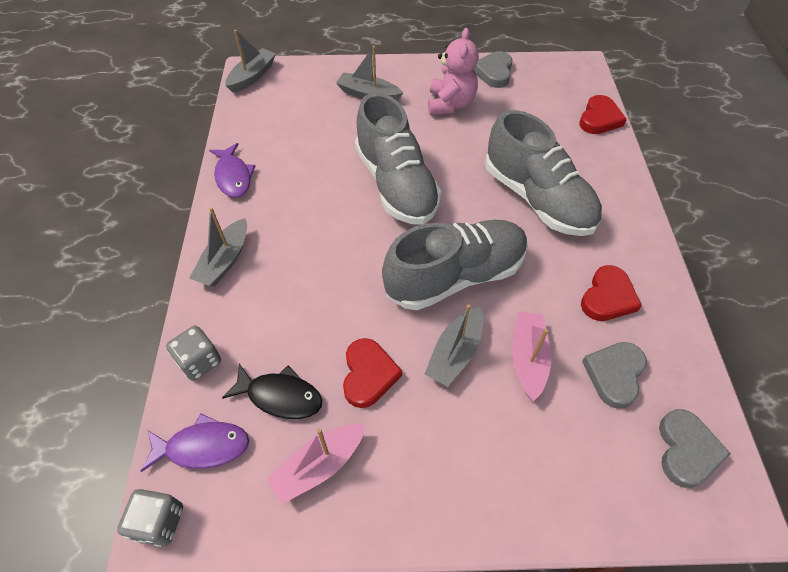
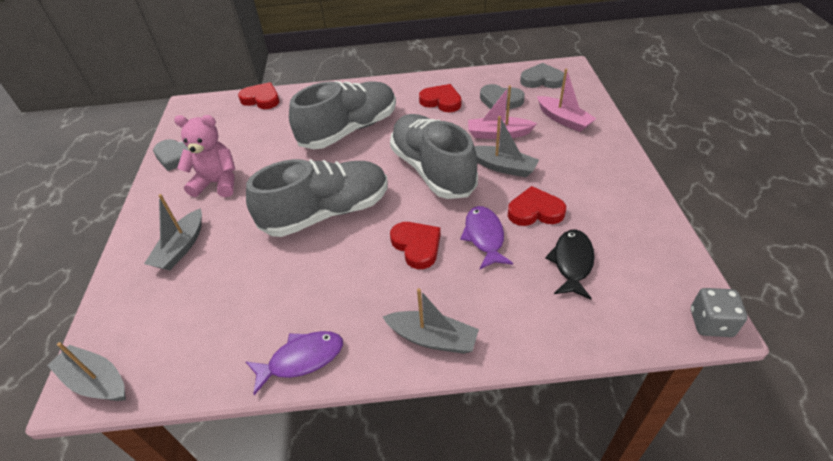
camera: 90 degrees left, 10 degrees down
(199, 361) = (558, 331): grey dice -> none
(203, 446) = (637, 308): purple fish -> purple fish (484, 237)
(319, 465) = (619, 230): pink boat -> pink boat (563, 120)
(336, 255) = (417, 246): none -> red heart

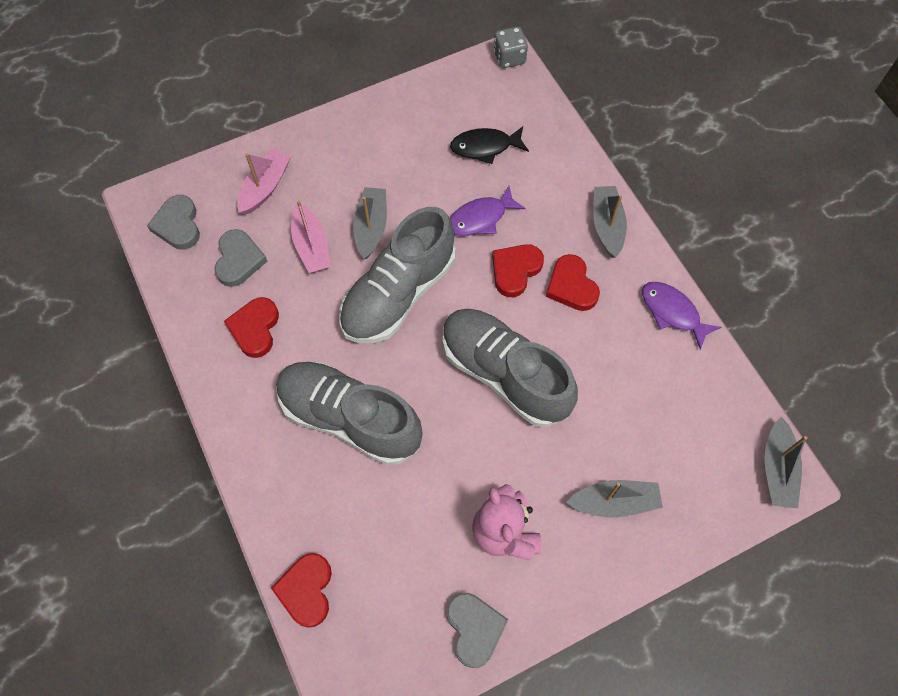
camera: 115 degrees left, 20 degrees up
(535, 211) = (430, 185): red heart -> red heart (571, 286)

